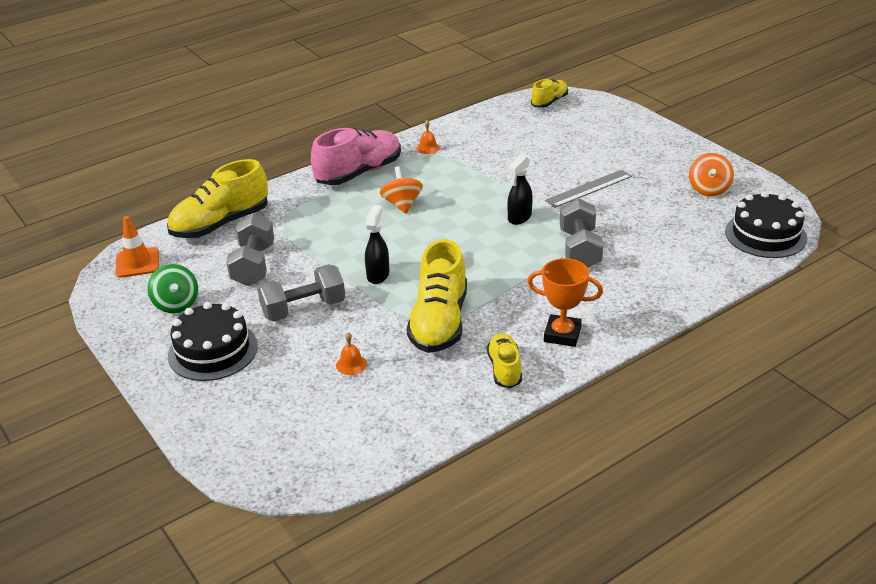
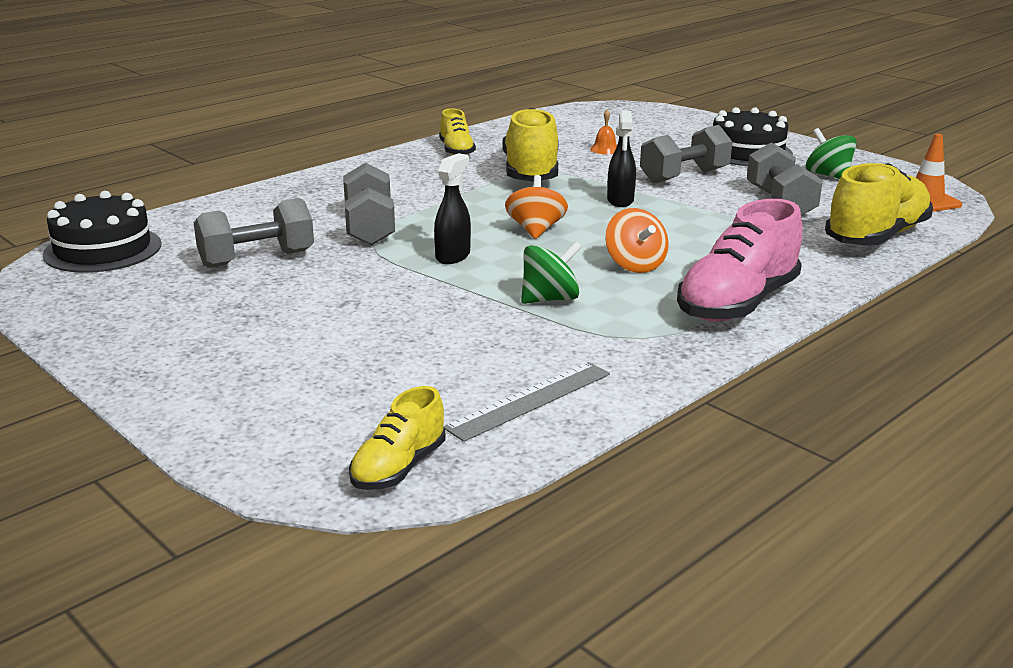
camera: 170 degrees right, 10 degrees down
(428, 148) = (641, 348): orange bell -> none
(465, 180) = (550, 299): none -> green spinning top
(562, 334) = (399, 169): orange trophy -> none
(588, 188) = (341, 294): grey ruler -> grey ruler (530, 400)
(652, 220) = (257, 259): none -> grey dumbbell
(709, 189) = (140, 300): orange spinning top -> orange spinning top (535, 230)

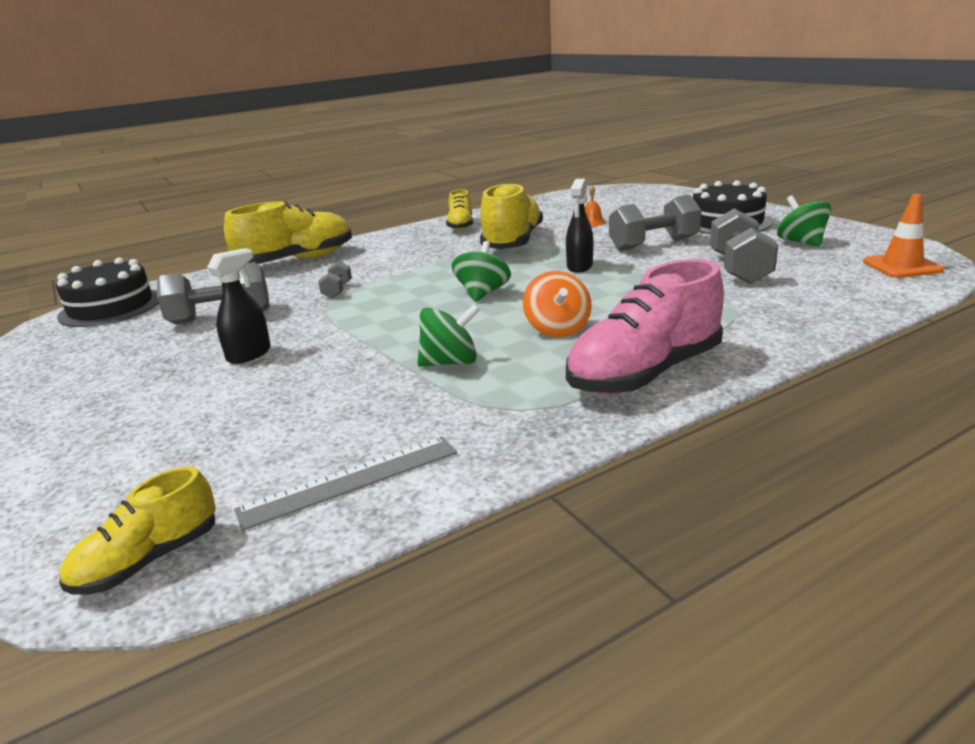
camera: 15 degrees right, 0 degrees up
(369, 228) = (337, 290): grey dumbbell -> grey dumbbell, size x0.50
(453, 256) = (390, 317): black spray bottle -> black spray bottle (249, 354)
(535, 230) = (482, 293): orange spinning top -> green spinning top
(876, 236) = (833, 302): yellow shoe -> yellow shoe (297, 260)

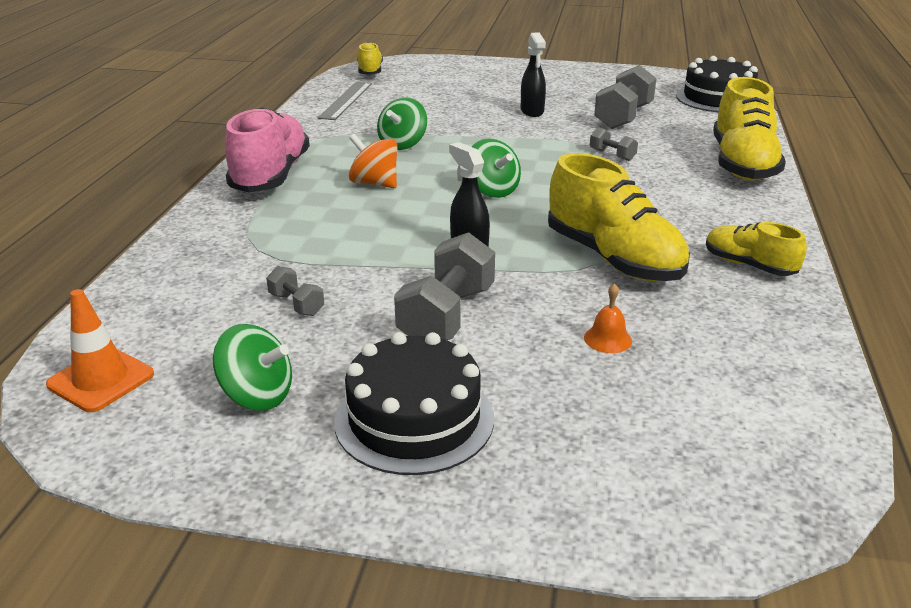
camera: 130 degrees right, 5 degrees up
(739, 269) = (296, 304): grey dumbbell -> grey dumbbell, size x0.50

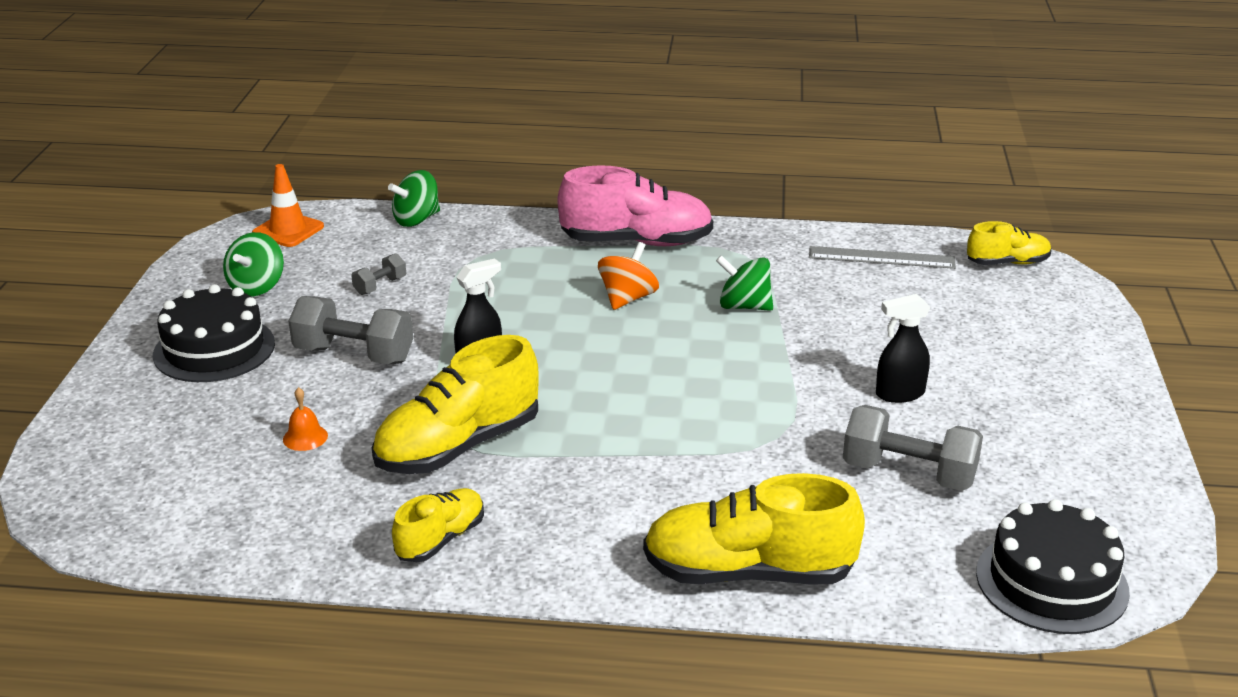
camera: 85 degrees right, 0 degrees up
(492, 190) = (621, 370): green spinning top -> green spinning top (416, 220)
(612, 155) = (751, 457): grey dumbbell -> none

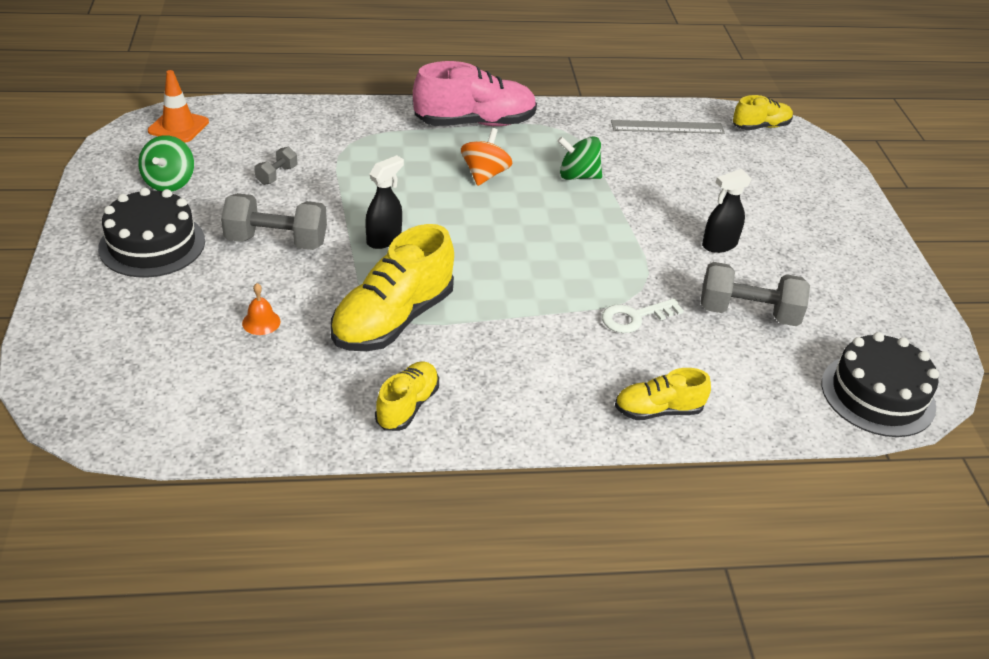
camera: 15 degrees left, 10 degrees up
(416, 220) = (286, 111): green spinning top -> none
(748, 573) = (658, 410): yellow shoe -> yellow shoe, size x0.56
(757, 467) = (635, 317): none -> white key

